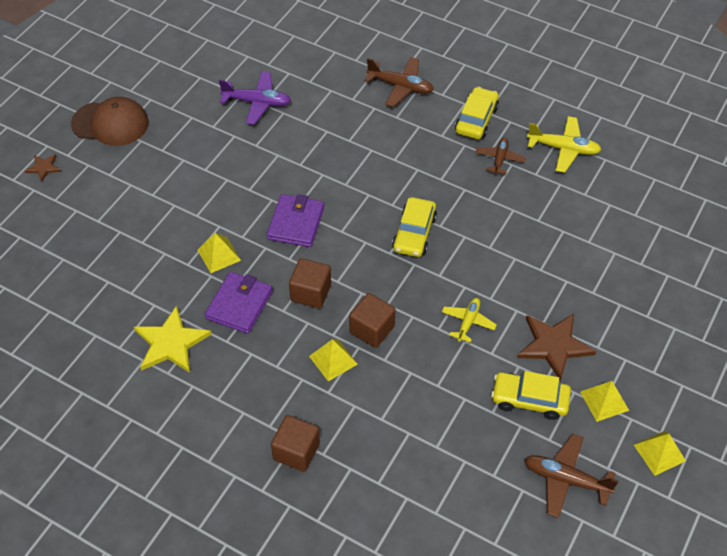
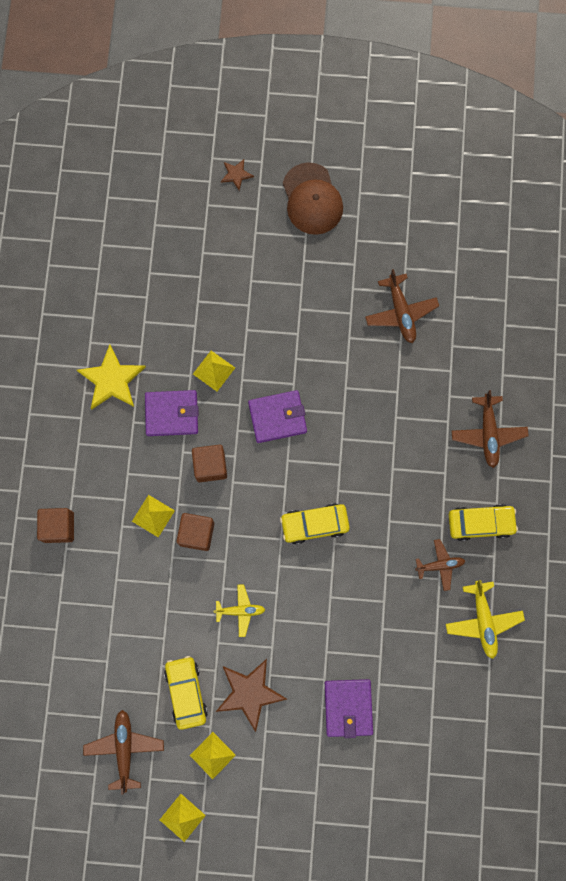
camera: 65 degrees right, 25 degrees up
(257, 103) = (401, 312): purple plane -> brown plane
(601, 272) = (348, 707): none -> purple wallet

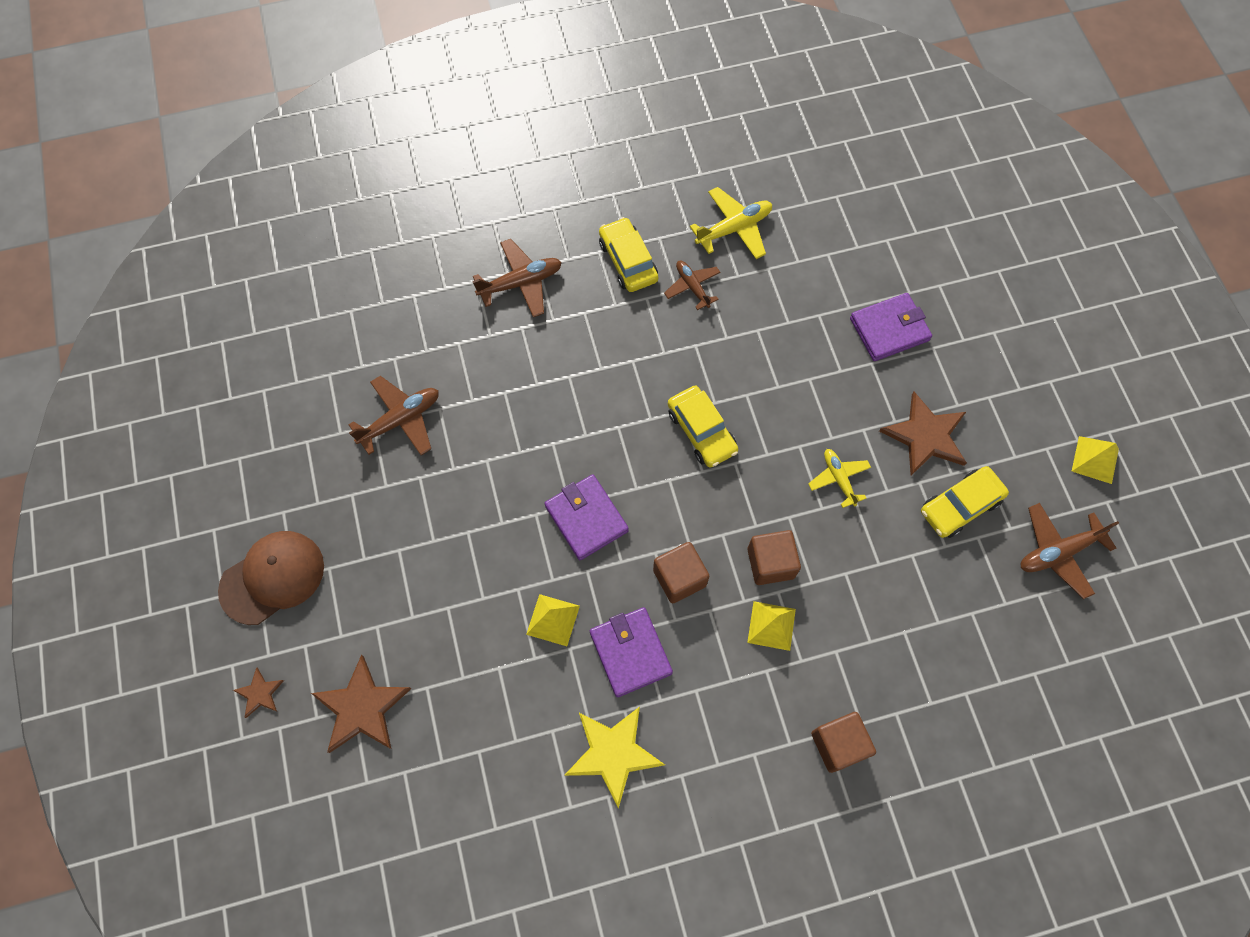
camera: 110 degrees left, 10 degrees down
(203, 234) = (362, 707): none -> brown star
(212, 755) = (1013, 451): yellow pyramid -> none

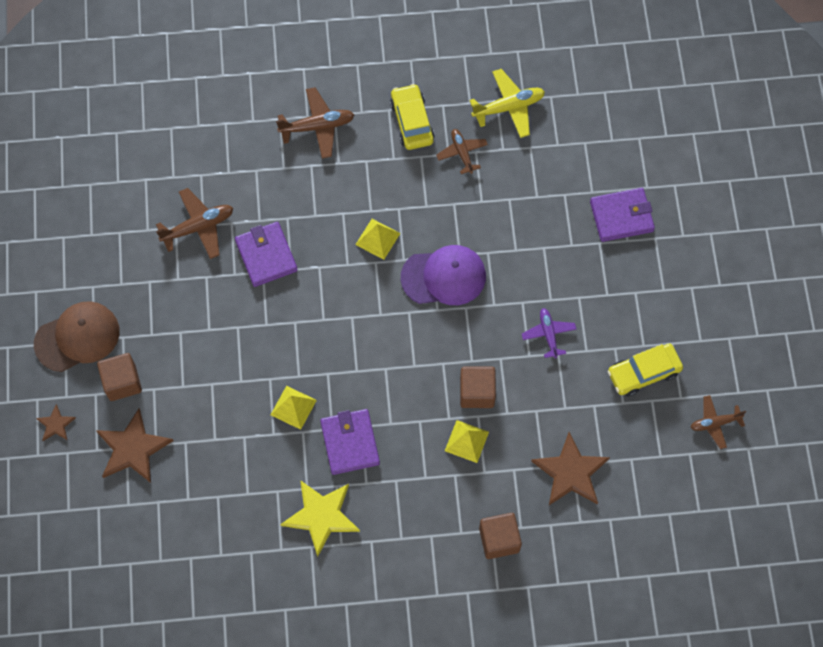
camera: 10 degrees right, 0 degrees up
(586, 518) = (335, 332): purple wallet -> purple wallet (266, 255)
(679, 578) = (401, 392): brown cube -> brown cube (122, 382)
(701, 431) = (444, 277): yellow car -> purple cap
(839, 479) = (548, 334): yellow plane -> purple plane
(926, 436) = (630, 311): brown star -> brown star (571, 472)
(1058, 552) = (715, 423): brown plane -> brown plane, size x0.66
(1095, 460) = (767, 354): yellow pyramid -> yellow pyramid (377, 239)

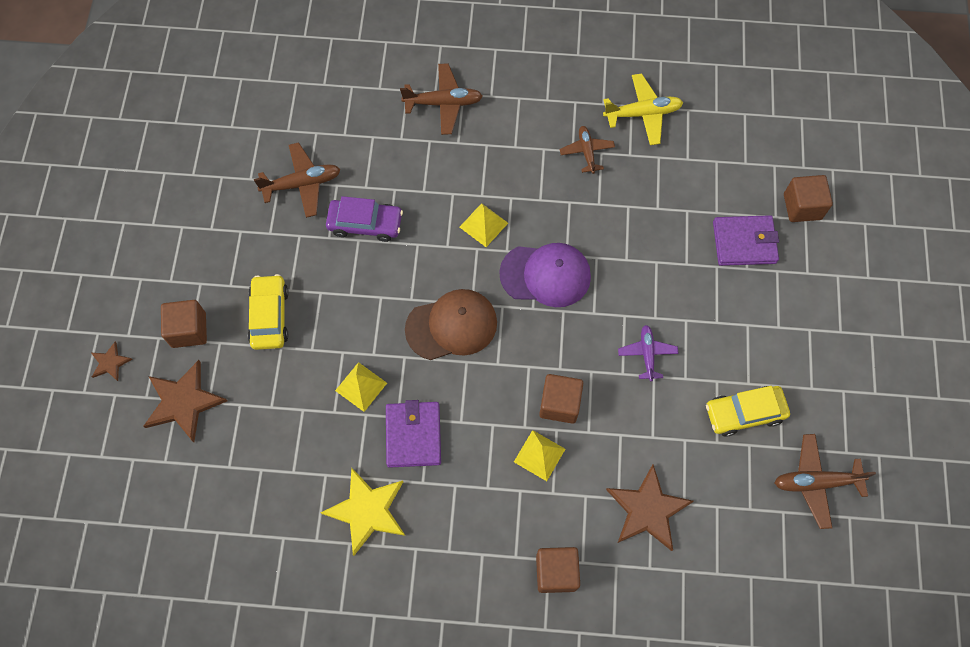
camera: 10 degrees right, 0 degrees up
(77, 337) = (154, 276): brown cap -> brown cap (451, 326)
(266, 255) = (365, 224): purple wallet -> purple car
(412, 122) = (540, 113): yellow car -> yellow car (269, 316)
(670, 174) = (802, 206): none -> brown cube
(715, 423) = (816, 482): brown plane -> brown plane, size x1.51

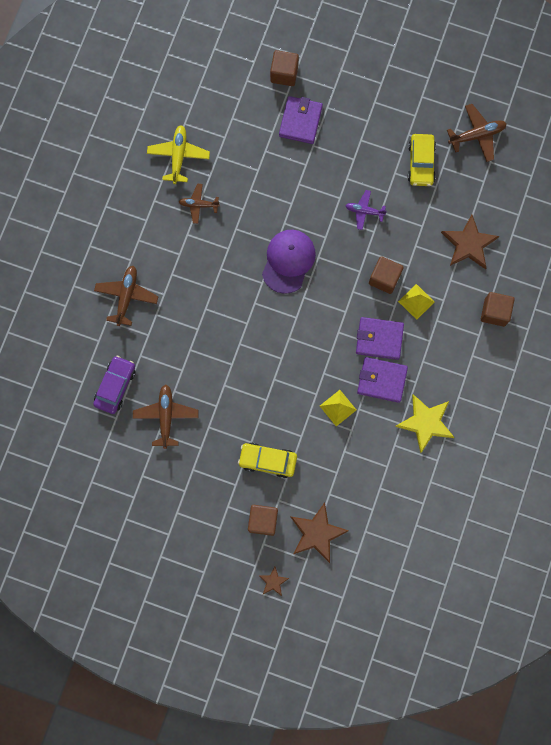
camera: 75 degrees left, 10 degrees up
(365, 224) = (212, 377): purple car -> purple car (115, 386)
(451, 326) = (309, 335): brown cap -> none
(471, 417) = (379, 339): none -> purple wallet
(483, 225) = (237, 293): yellow pyramid -> none
(816, 482) = (477, 135): brown plane -> brown plane turned 120 degrees counterclockwise

